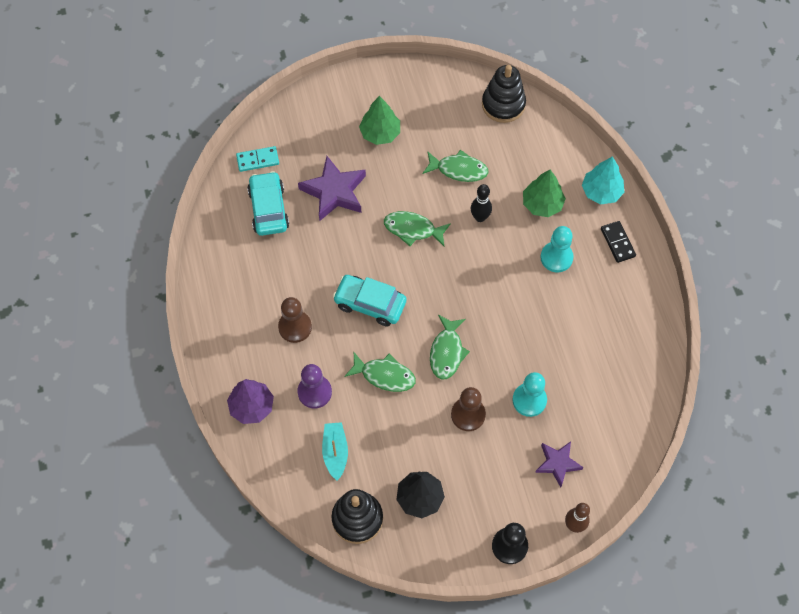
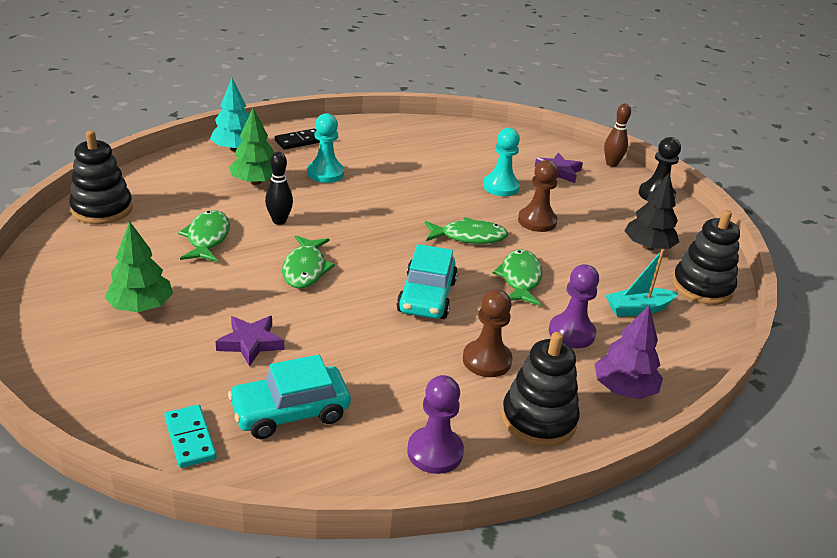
camera: 105 degrees left, 30 degrees down
(222, 279) = (435, 452): none -> purple pawn
(235, 343) = (538, 419): none -> black stacking toy
(334, 192) = (250, 343): purple star -> purple star, size x0.62

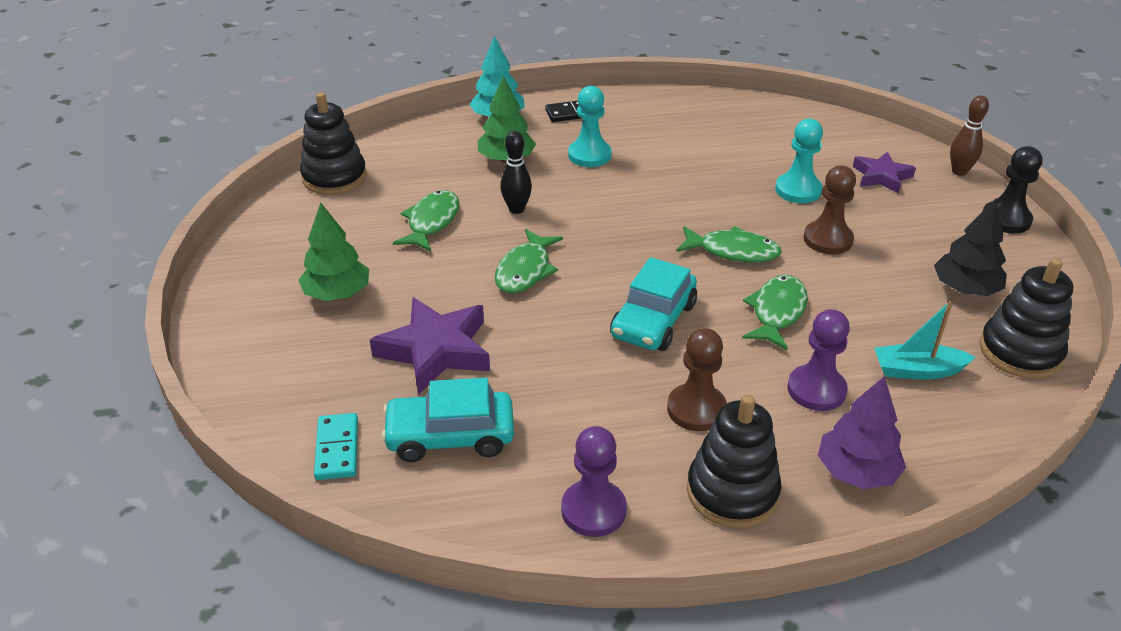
camera: 20 degrees right, 5 degrees up
(250, 343) = (436, 350): purple star -> purple star, size x1.62

